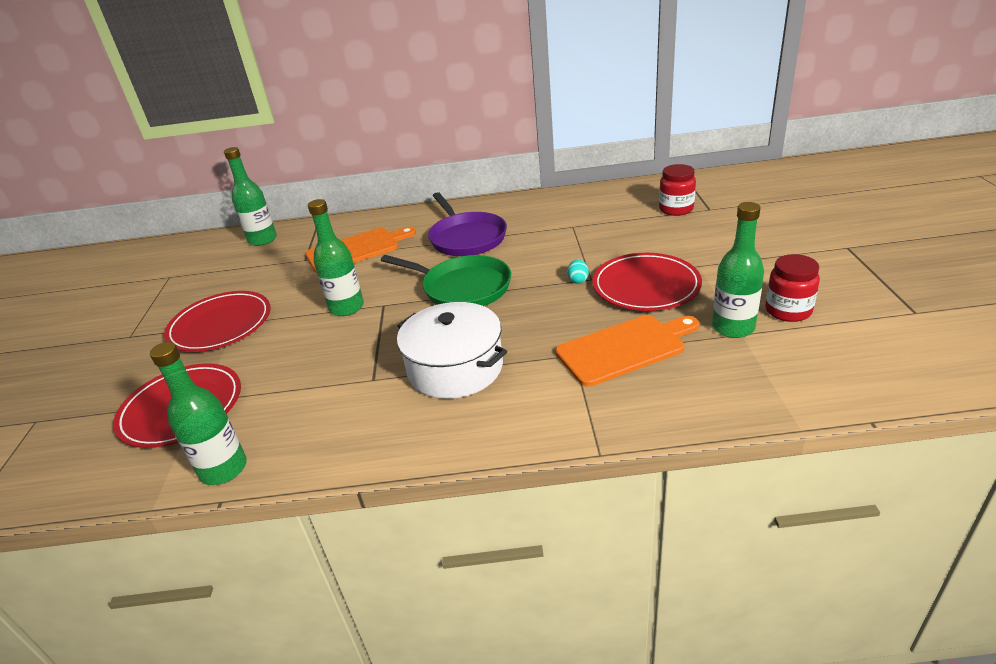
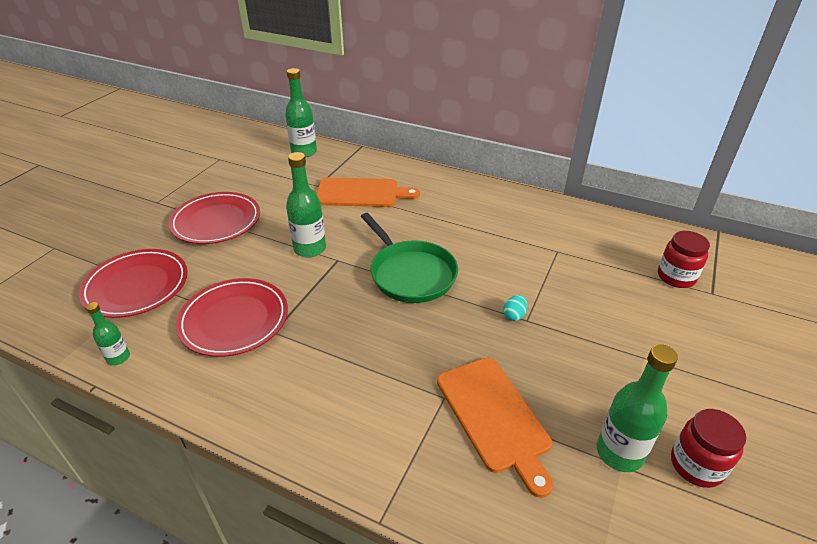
camera: 25 degrees right, 5 degrees up
(223, 469) = (118, 357): green bottle -> green bottle, size x0.56
(455, 368) = (340, 355): white pot -> none
(467, 238) = (455, 221): purple pan -> none
(624, 348) = (494, 417): orange cutting board -> orange cutting board turned 60 degrees clockwise
(646, 286) = (572, 355): red plate -> red plate (234, 320)

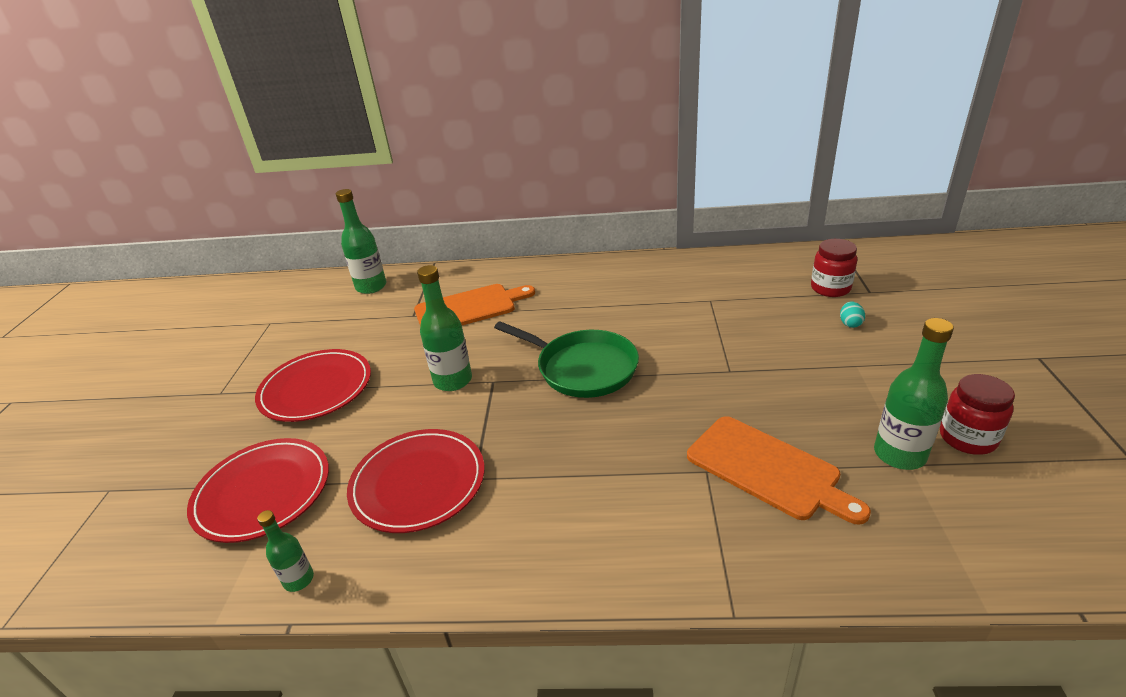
camera: 20 degrees left, 5 degrees down
(514, 315) = (714, 371): turquoise egg -> turquoise egg (850, 323)

